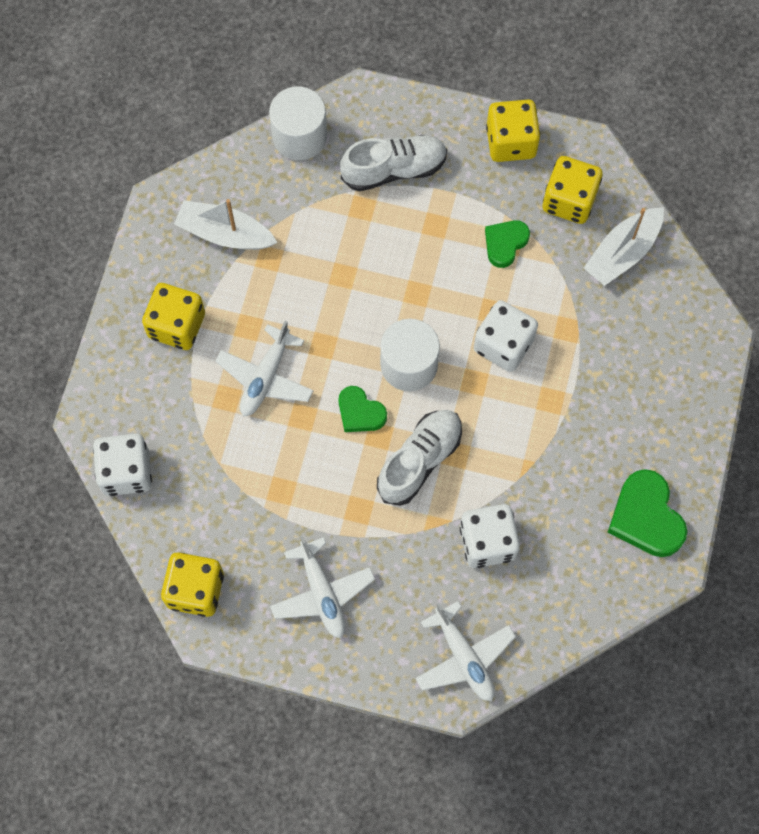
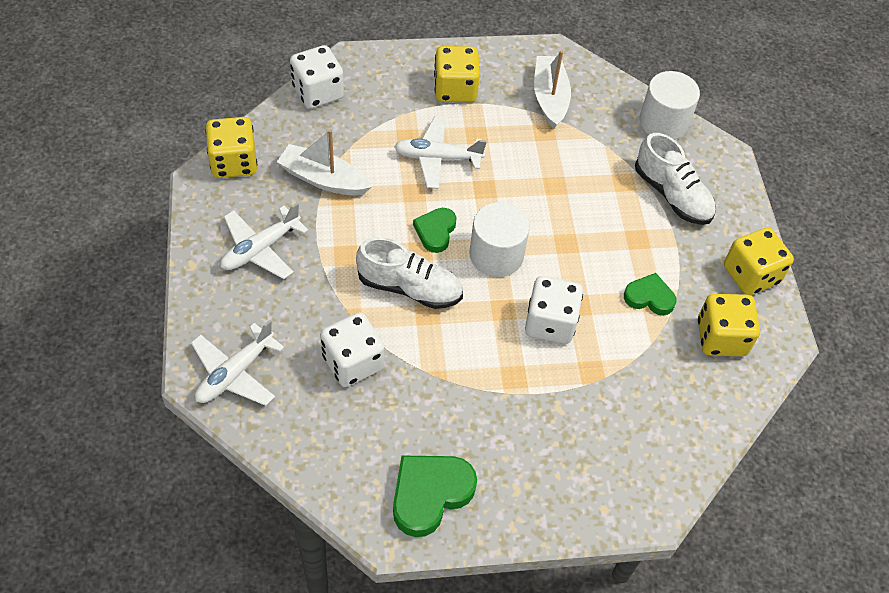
camera: 65 degrees right, 15 degrees down
(622, 252) = (694, 398): white boat -> white boat (323, 179)

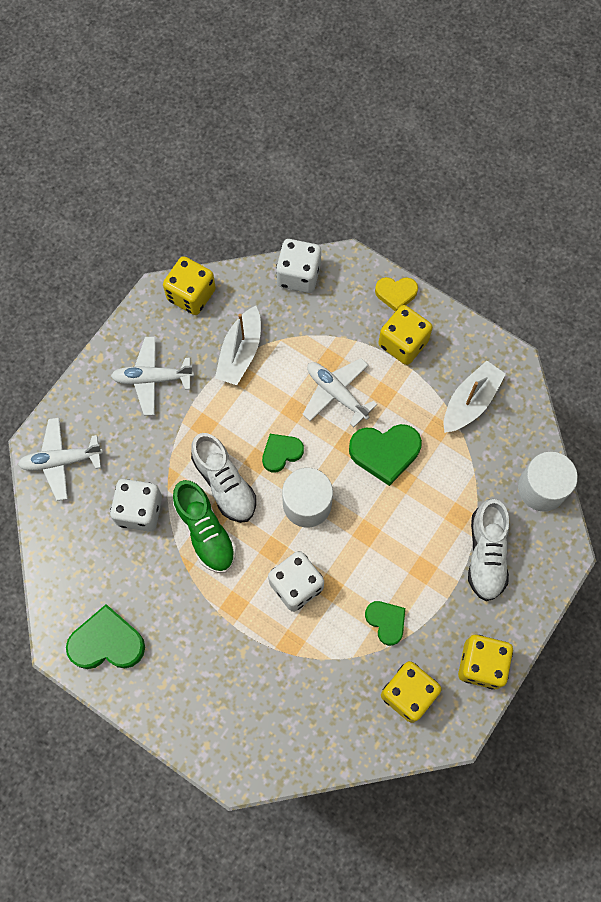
camera: 45 degrees right, 15 degrees up
(323, 179) = (240, 353): white boat -> white boat turned 135 degrees counterclockwise
(414, 58) = (396, 294): none -> yellow heart
(430, 337) = (205, 531): none -> green shoe
(521, 175) = (385, 453): none -> green heart

